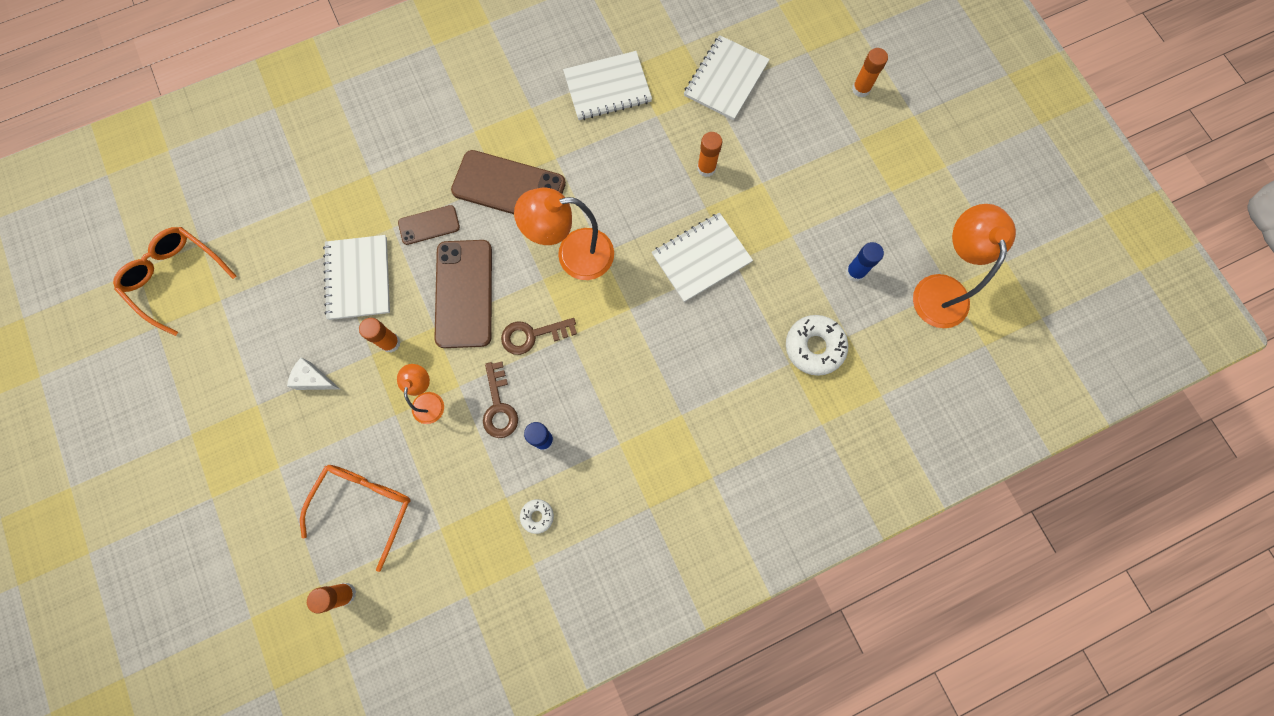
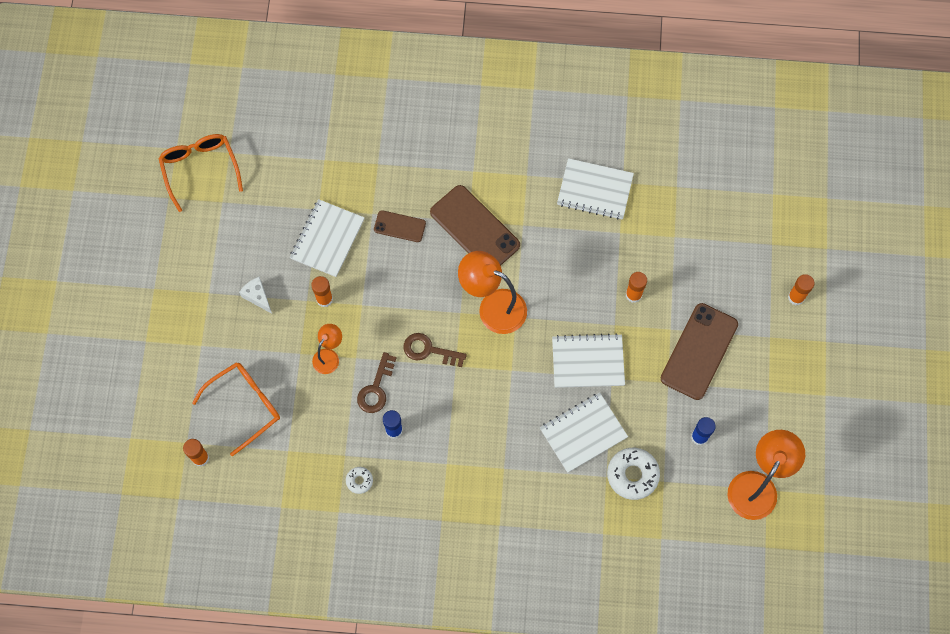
camera: 30 degrees right, 5 degrees down
(464, 293) = (397, 292): brown phone -> brown phone (699, 351)
(726, 79) = (692, 232): white notebook -> white notebook (583, 433)

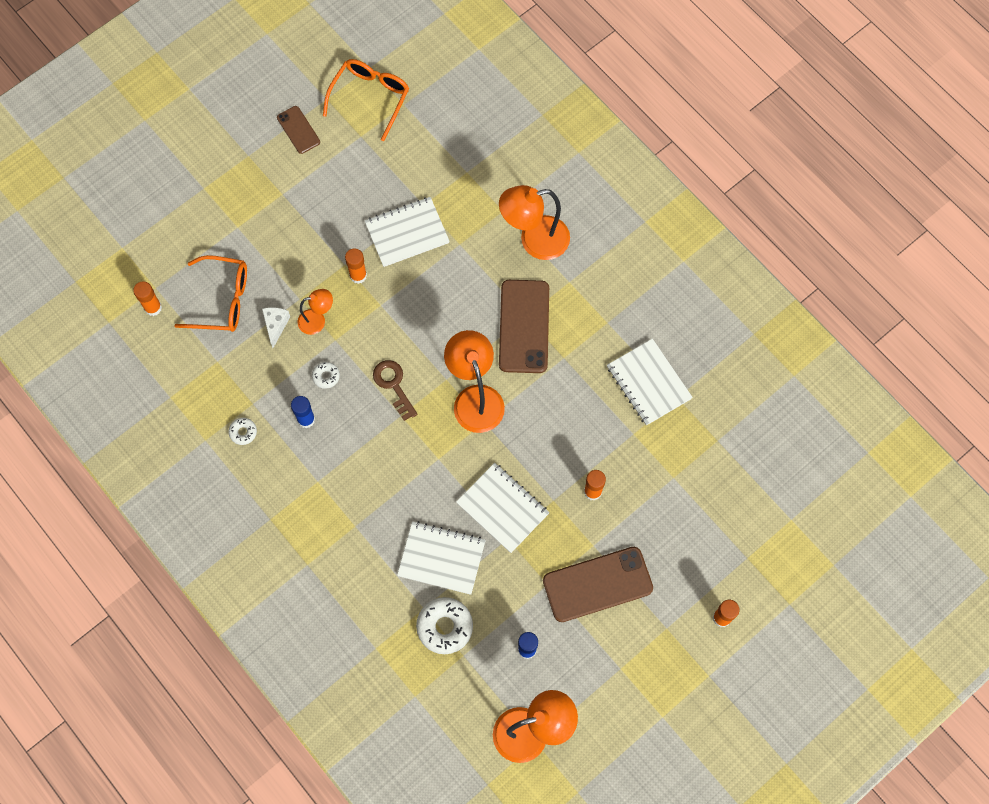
camera: 45 degrees right, 0 degrees up
(257, 297) = (313, 229): white cheese -> white cheese (276, 325)
(376, 388) = (326, 376): brown key -> white donut
(399, 226) = (469, 272): brown phone -> brown phone (298, 130)
(420, 164) = (534, 240): none -> orange lamp

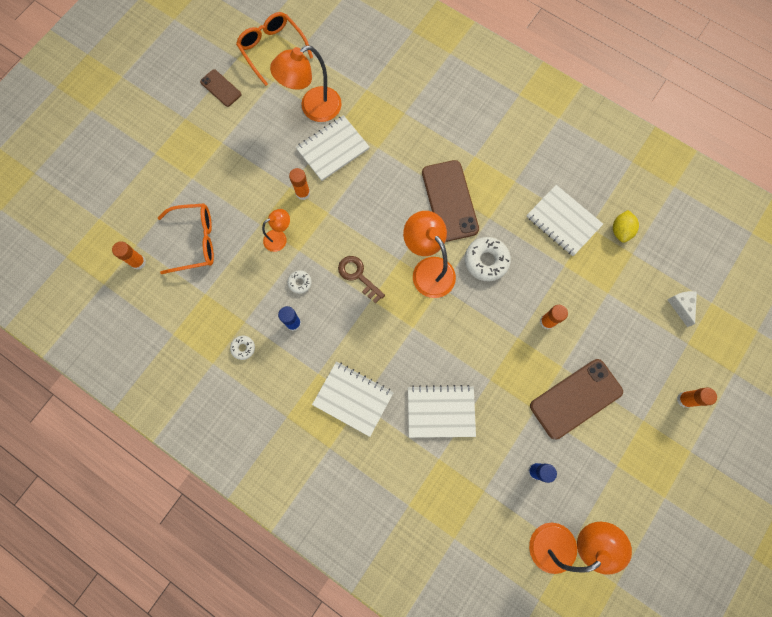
camera: 15 degrees left, 5 degrees up
(276, 325) = (246, 251): white cheese -> white cheese (680, 306)
(370, 97) = (272, 49): orange glasses -> orange glasses turned 45 degrees counterclockwise
(445, 627) = (461, 470): white donut -> white donut (486, 261)
(502, 508) = (478, 355): white notebook -> white notebook (353, 399)
(534, 240) = (437, 130): orange lamp -> orange lamp (313, 108)
(712, 411) = (620, 230): none -> yellow lemon

